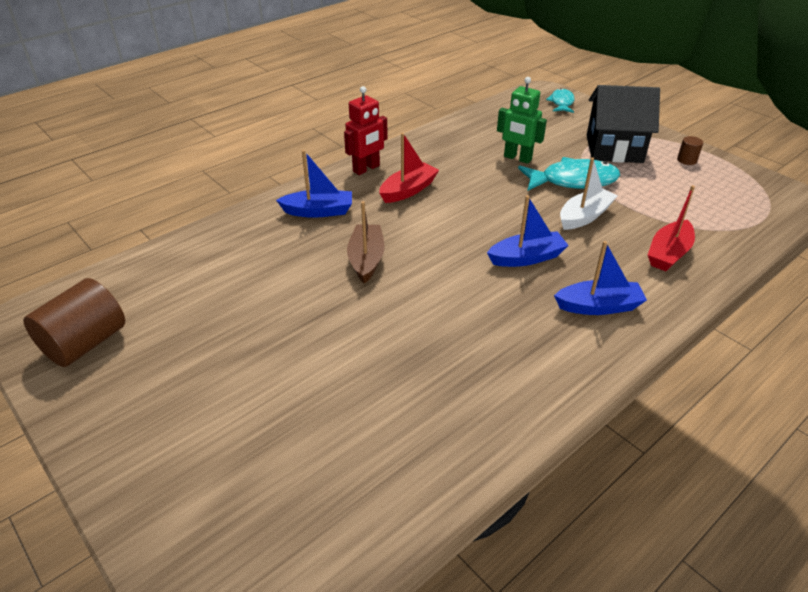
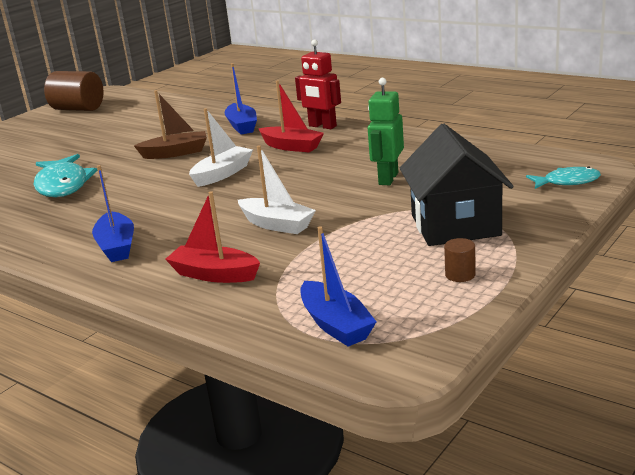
camera: 80 degrees right, 15 degrees down
(452, 234) = (222, 174): none -> white boat
(527, 258) = (191, 207): blue boat -> blue boat (336, 325)
(573, 181) = (353, 211): turquoise fish -> turquoise fish (63, 185)

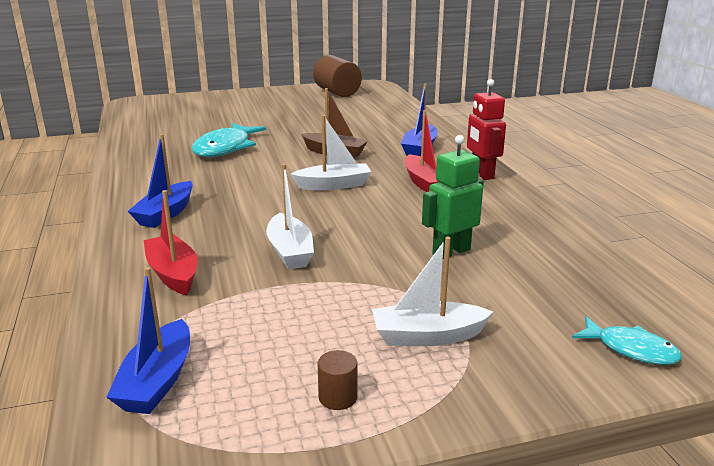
camera: 35 degrees right, 0 degrees up
(455, 225) = (427, 336): black house -> white boat

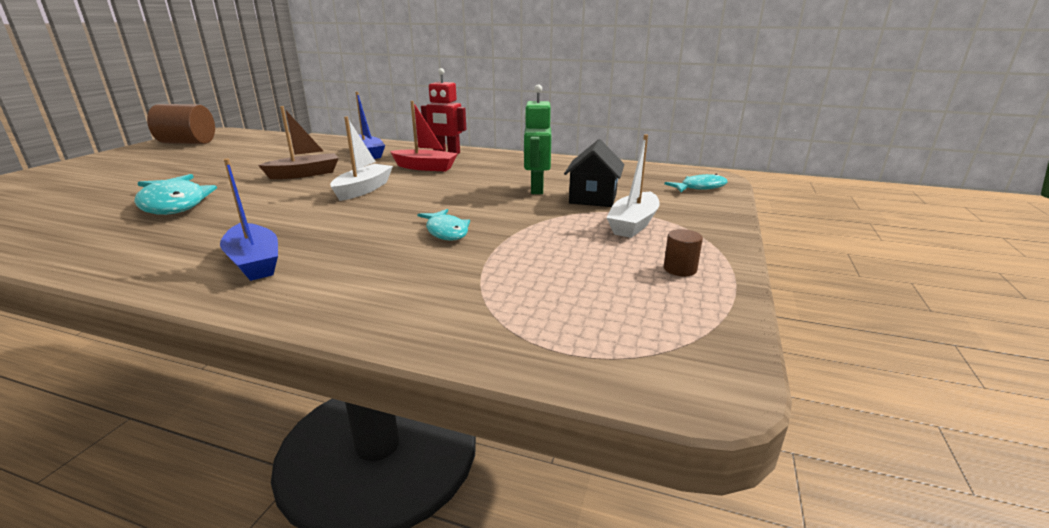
camera: 55 degrees left, 0 degrees up
(157, 381) = (585, 336): blue boat -> none
(173, 274) = (395, 286): red boat -> none
(290, 251) = (446, 231): white boat -> turquoise fish
(472, 290) = (593, 198): none -> black house

